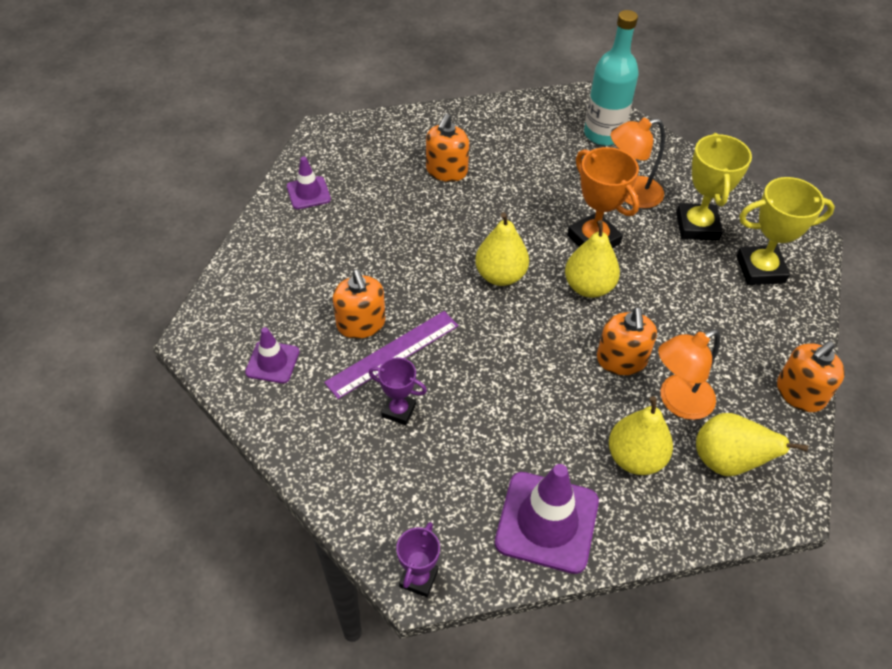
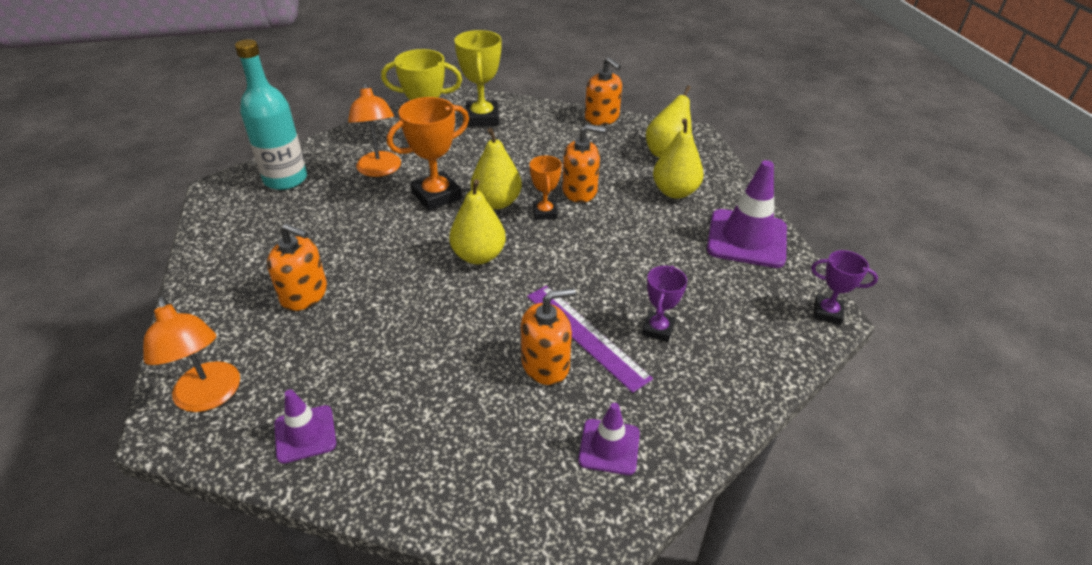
camera: 90 degrees left, 10 degrees down
(575, 327) = (545, 212): none -> orange trophy
(677, 402) = (618, 168): orange lamp -> orange lamp (210, 397)

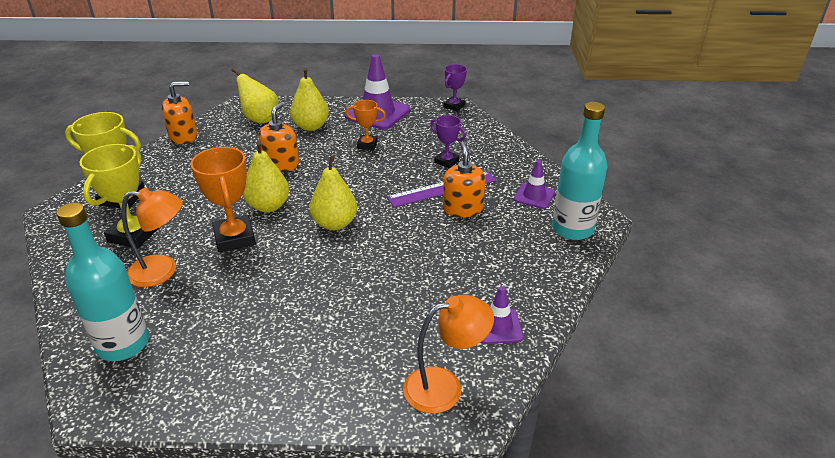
camera: 75 degrees left, 5 degrees down
(304, 294) = (335, 327): orange soap dispenser -> none
(534, 508) = (572, 229): none -> turquoise bottle
(545, 212) = (298, 185): orange trophy -> orange trophy (367, 145)

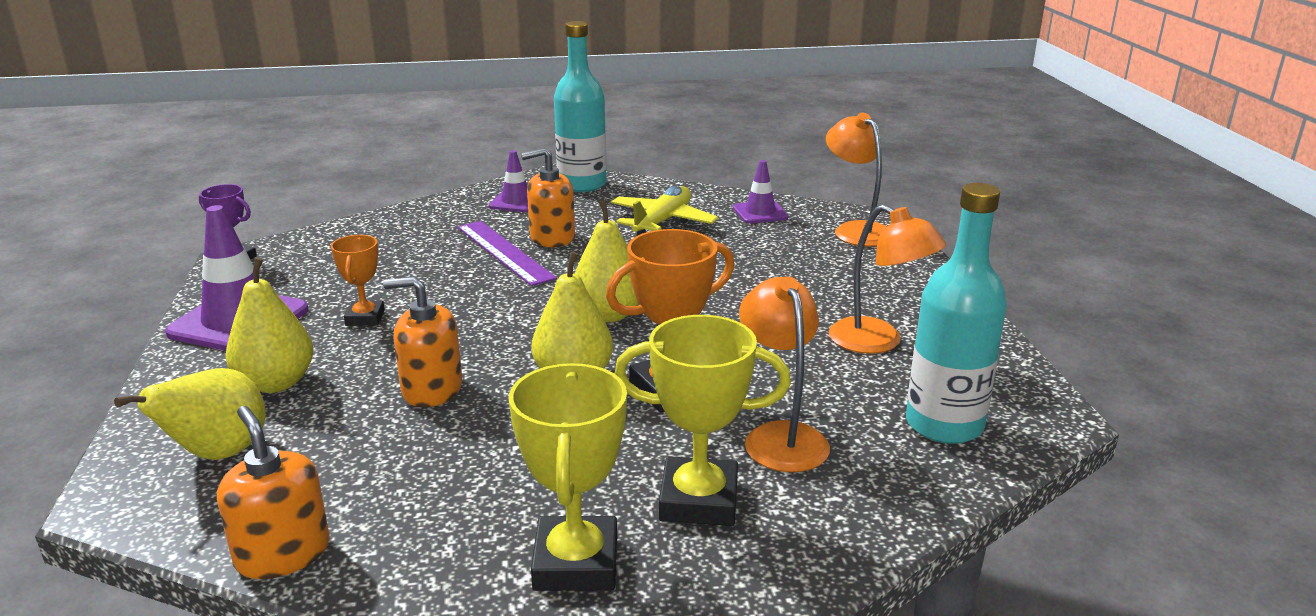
camera: 100 degrees left, 10 degrees down
(237, 342) = (878, 342): none -> orange lamp
(446, 161) = (427, 254): purple trophy -> none
(484, 264) = (662, 222): none -> yellow plane

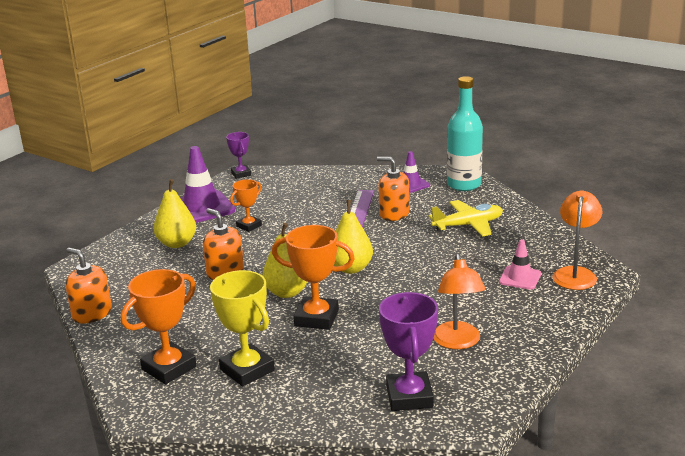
camera: 45 degrees right, 0 degrees up
(218, 454) = (121, 265): yellow pear -> none
(282, 553) = (92, 313): orange soap dispenser -> orange soap dispenser turned 60 degrees counterclockwise
(576, 563) = (169, 368): yellow trophy -> orange trophy
(760, 213) = (536, 240): purple traffic cone -> none
(780, 436) = (325, 362): orange lamp -> none
(813, 253) = (520, 278): none -> pink traffic cone
(944, 425) = (409, 397): turquoise bottle -> purple trophy

